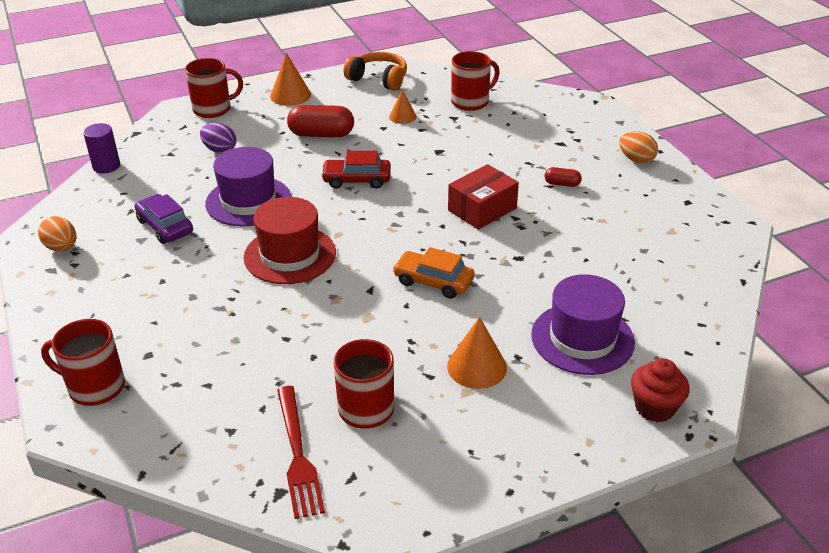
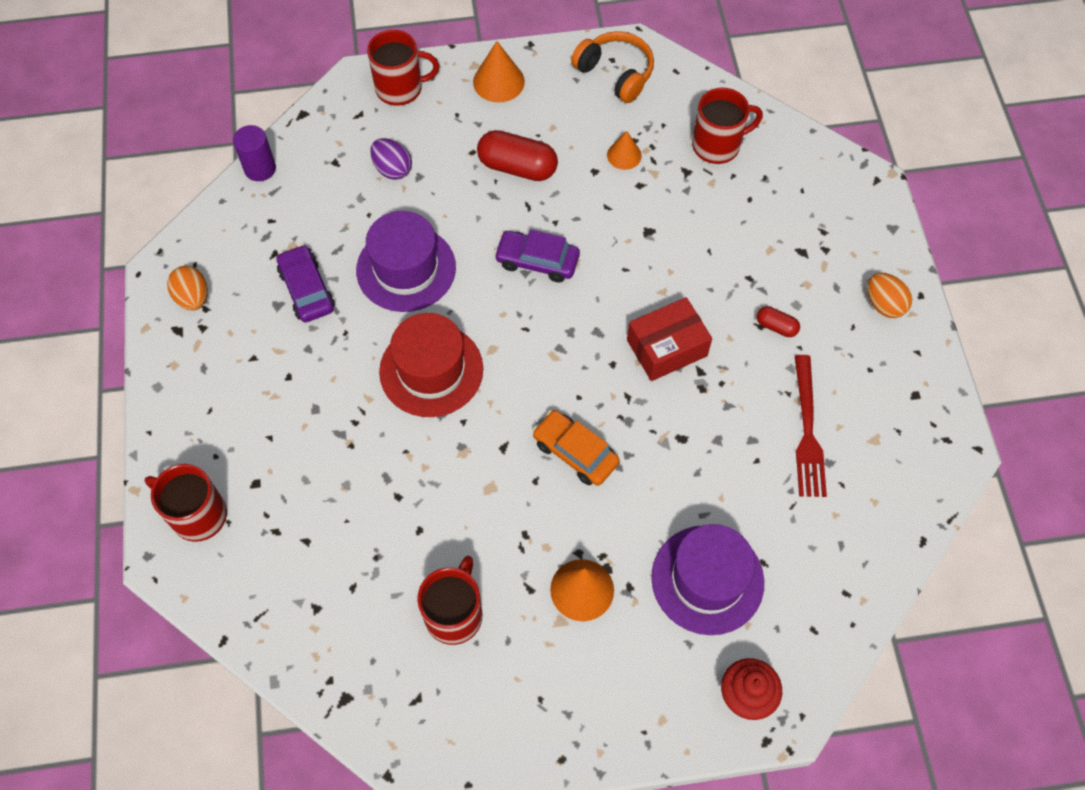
camera: 15 degrees right, 25 degrees up
(298, 455) = (373, 657): red fork -> red fork (807, 431)
(357, 180) = (537, 261): red car -> purple car

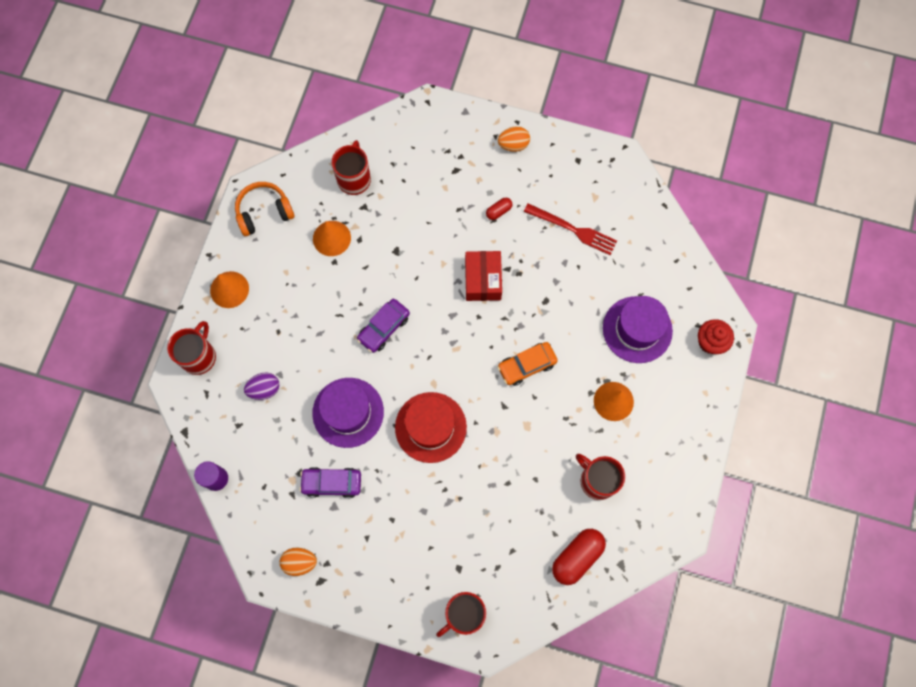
camera: 65 degrees left, 10 degrees up
(517, 167) = (306, 308): red capsule -> red capsule (577, 557)
(624, 155) = (331, 238): orange cone -> orange cone, size x1.54

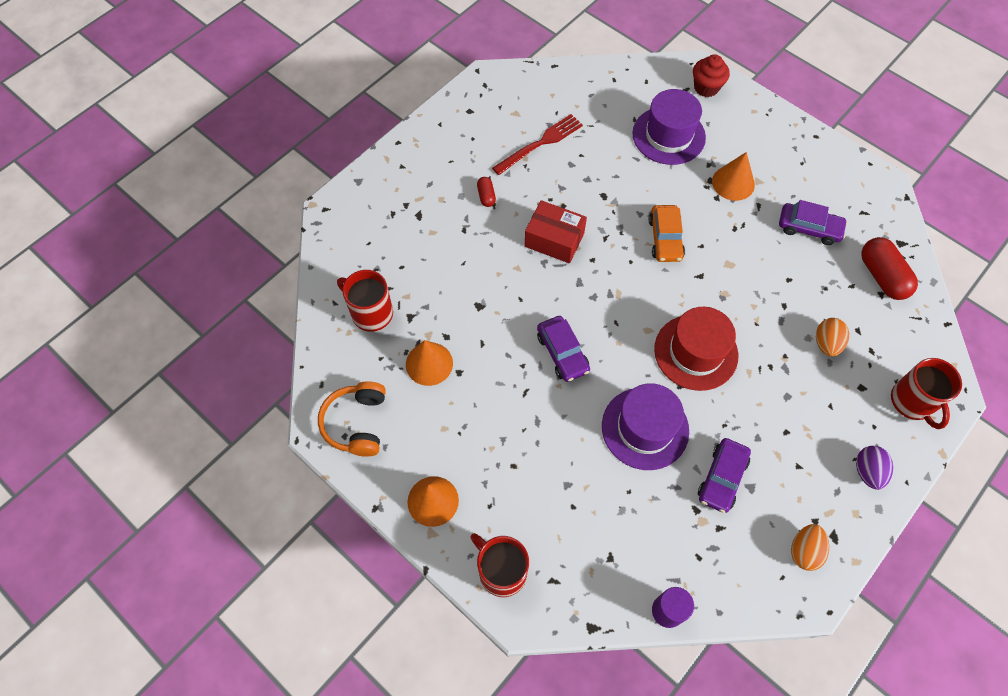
camera: 65 degrees left, 10 degrees down
(264, 389) = (578, 509): purple egg -> purple egg (867, 472)
(513, 145) = (421, 155): orange egg -> orange egg (826, 343)
(597, 480) = (809, 228): red mug -> purple car

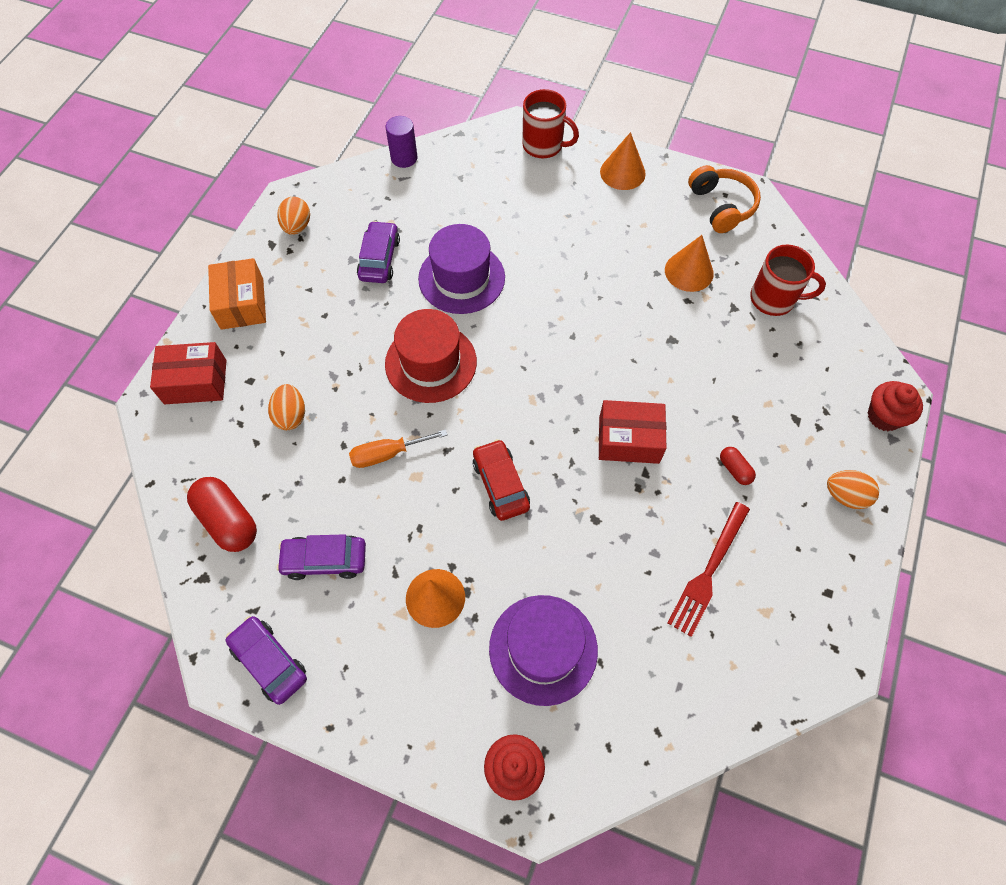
camera: 160 degrees right, 0 degrees up
(352, 196) = (884, 416): none -> red cupcake
(419, 157) = (845, 496): none -> orange egg
(562, 353) = (566, 320): purple car -> purple car (269, 662)
(665, 239) = (500, 484): orange car -> red car
(749, 287) = (387, 454): none -> orange screwdriver
(867, 472) = (242, 303): purple egg -> orange box
(912, 402) = (195, 382): red mug -> red box

